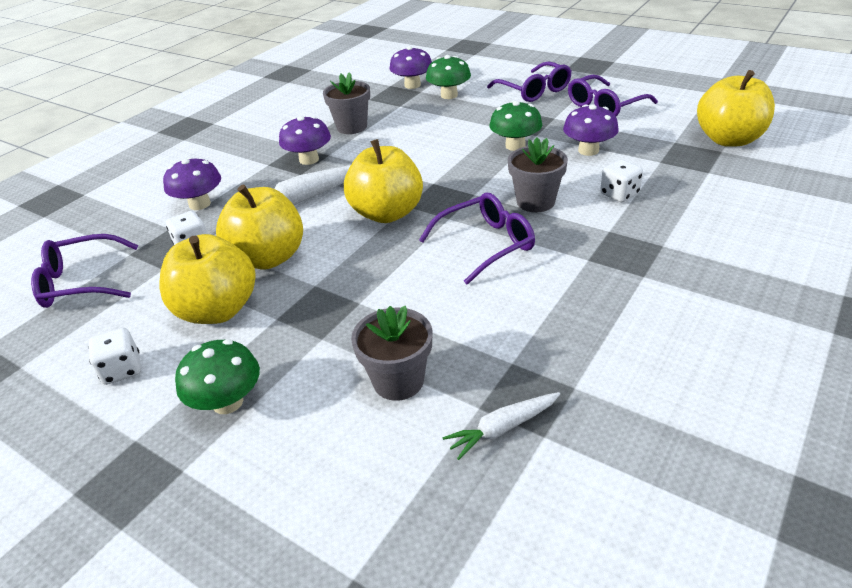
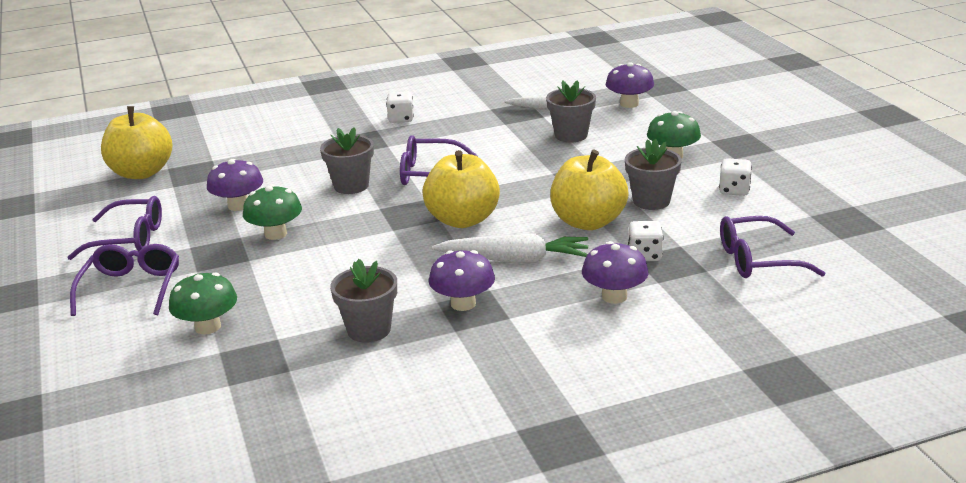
camera: 145 degrees left, 10 degrees down
(81, 282) = (757, 260): purple glasses -> purple glasses turned 150 degrees clockwise
(218, 310) = (651, 201): yellow apple -> grey flower pot
(412, 85) = (209, 368): purple mushroom -> purple mushroom (629, 104)
(619, 194) = (293, 169): white dice -> white dice (401, 119)

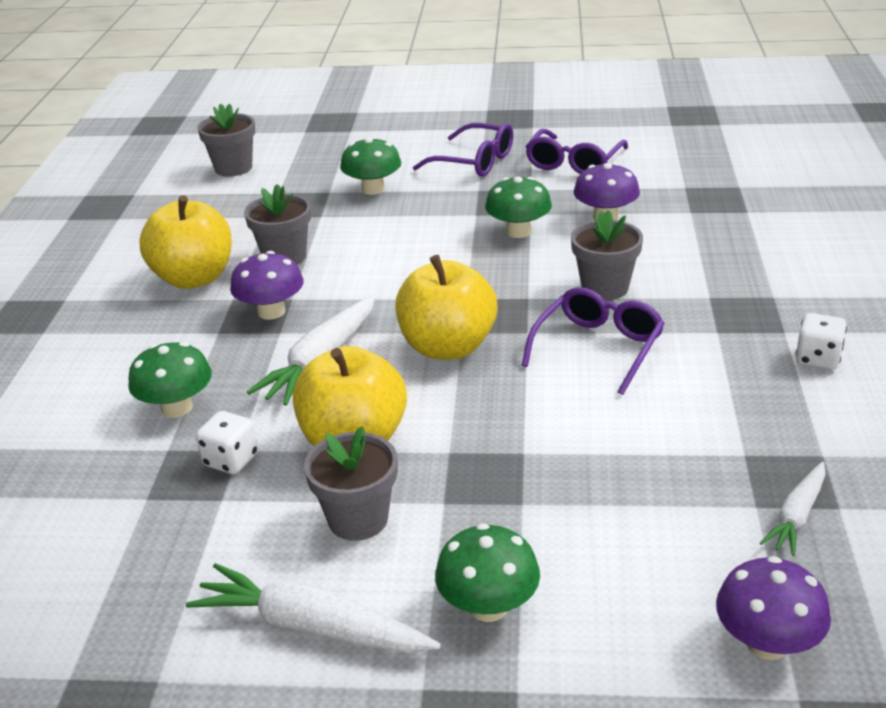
camera: 115 degrees right, 5 degrees up
(141, 172) = (735, 172): yellow apple -> yellow apple (194, 278)
(571, 135) = (652, 513): grey flower pot -> grey flower pot (233, 168)
(614, 296) = (177, 408): purple mushroom -> green mushroom
(734, 190) = (311, 627): white dice -> white carrot
(757, 260) = (116, 555): purple glasses -> none

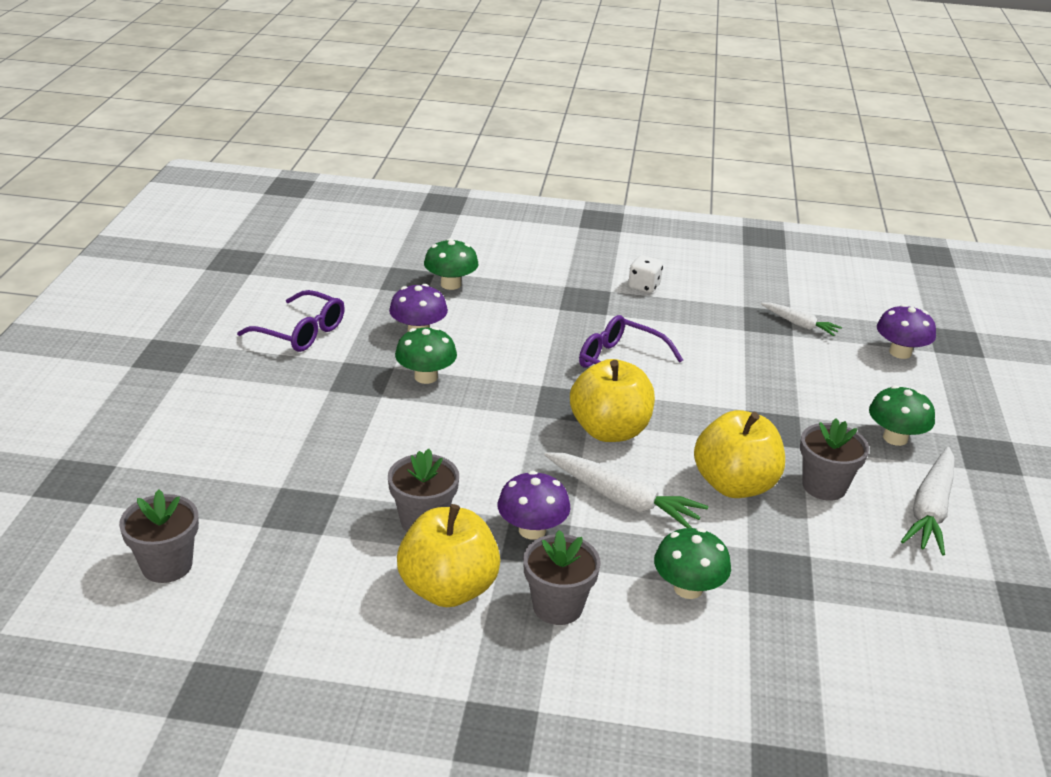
camera: 90 degrees left, 0 degrees up
(231, 460) = (761, 551): white dice -> none
(373, 189) = (292, 455): green mushroom -> green mushroom (451, 284)
(474, 162) = (263, 386): purple glasses -> none
(605, 288) = (535, 348): grey flower pot -> grey flower pot (557, 606)

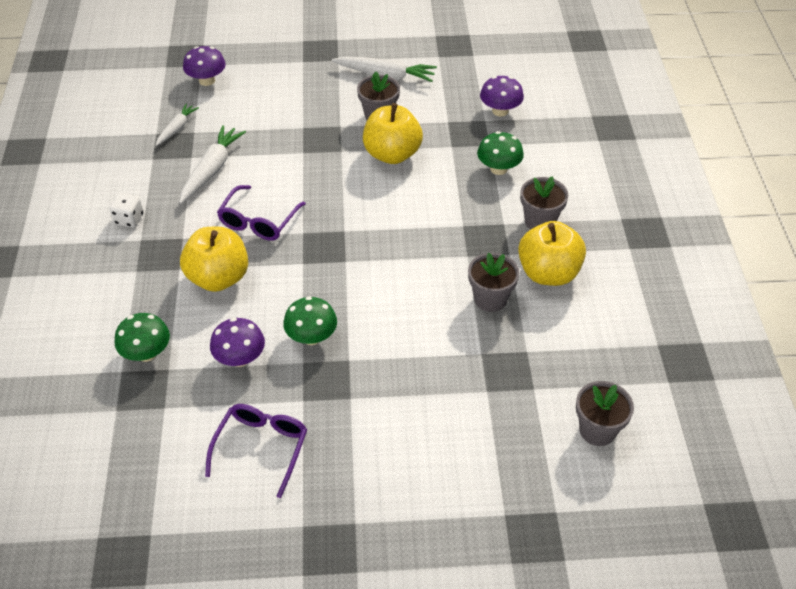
camera: 100 degrees left, 15 degrees up
(532, 530) = (476, 242): purple mushroom -> purple mushroom (500, 111)
(609, 430) = (352, 218): yellow apple -> yellow apple (218, 278)
(623, 499) = (427, 203): white carrot -> white carrot (212, 169)
(895, 438) = (315, 86): green mushroom -> none

